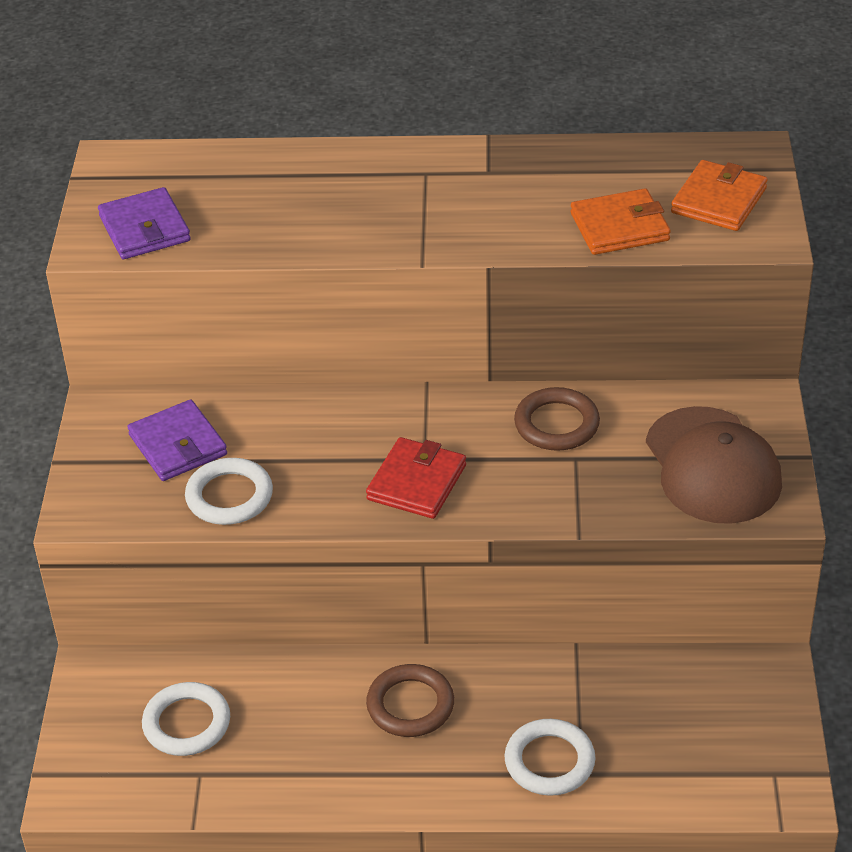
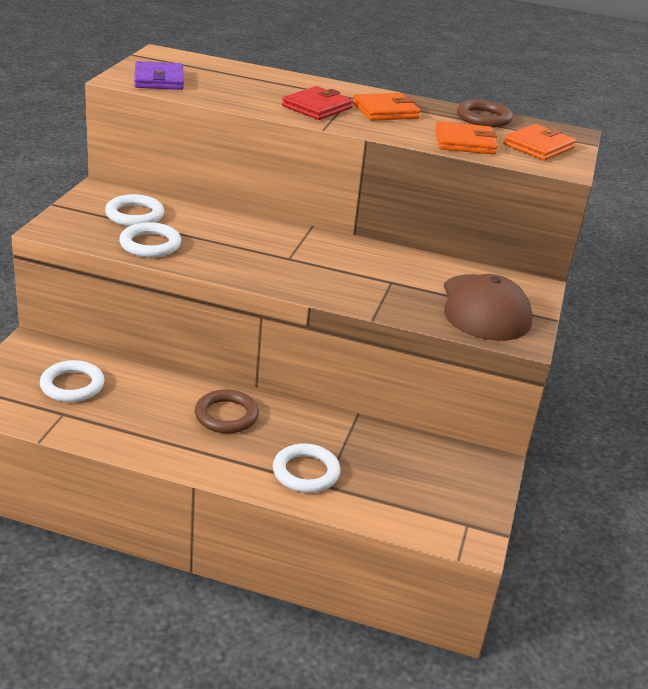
camera: 10 degrees right, 10 degrees down
(178, 445) = (134, 215): purple wallet -> white ring
(416, 482) = (277, 267): red wallet -> red wallet (317, 107)
(486, 190) = (385, 111): none -> orange wallet
(556, 424) = (387, 263): brown ring -> brown ring (483, 118)

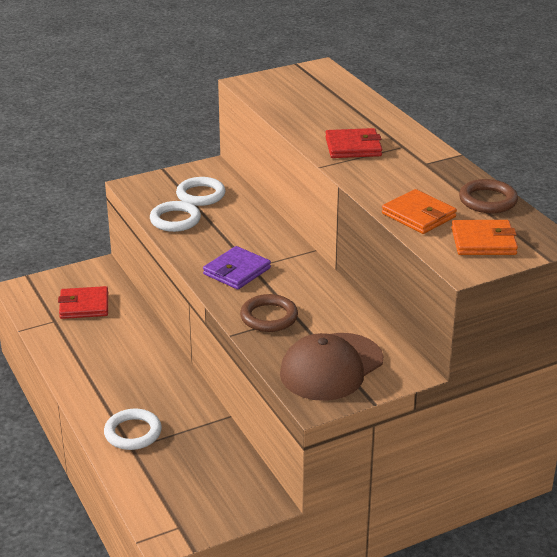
camera: 50 degrees right, 0 degrees up
(72, 385) = (84, 306): white ring -> red wallet
(159, 80) = (273, 90): purple wallet -> purple wallet (237, 271)
(226, 415) = (142, 371): brown ring -> brown ring (269, 317)
(385, 111) = (406, 167): orange wallet -> none

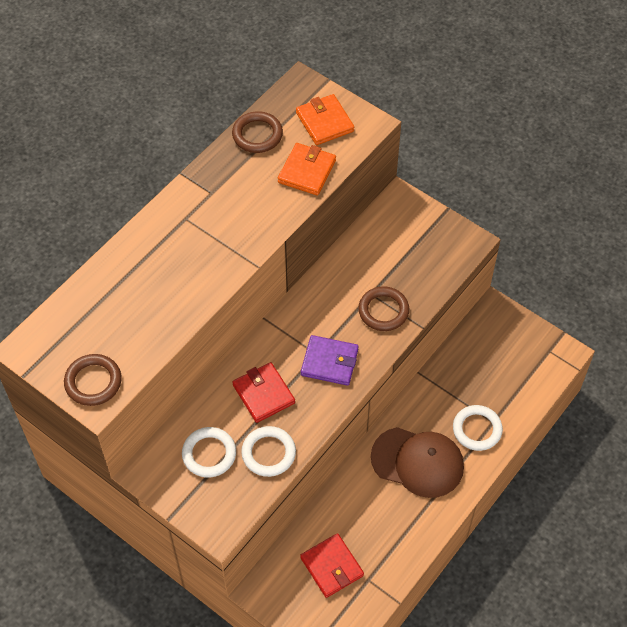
camera: 115 degrees left, 25 degrees up
(265, 84) = (93, 382): none -> brown ring
(331, 367) = (423, 247): brown cap -> brown cap (417, 462)
(353, 147) = (206, 254): red wallet -> red wallet (263, 394)

